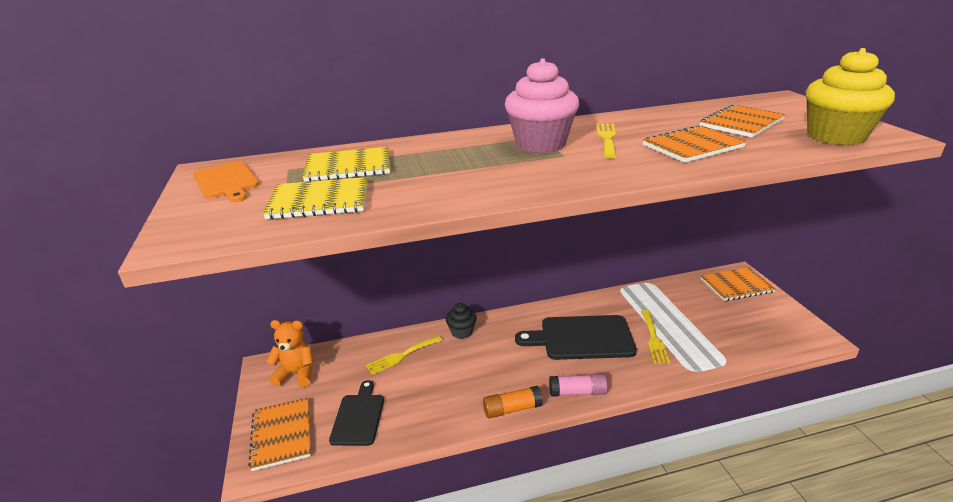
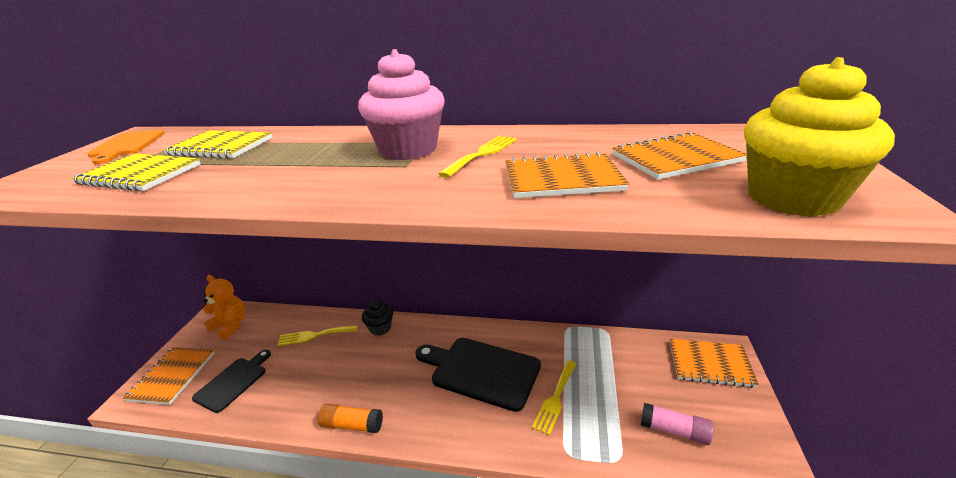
camera: 25 degrees right, 0 degrees up
(577, 392) = (425, 431): pink glue stick -> pink glue stick (674, 430)

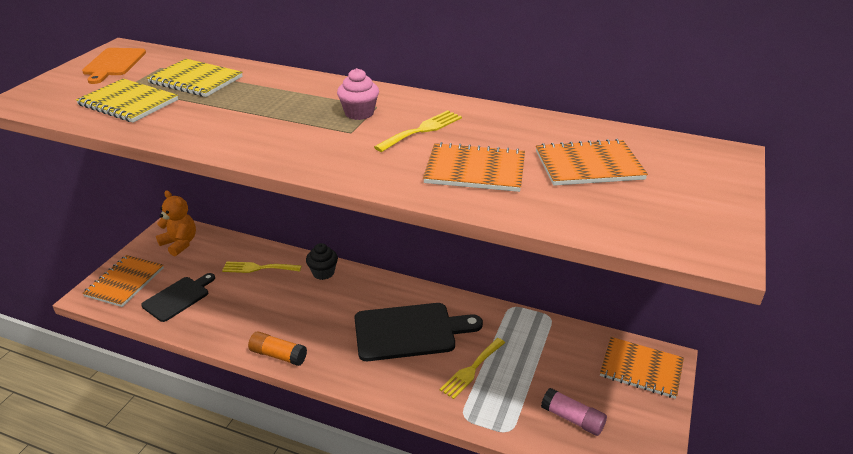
camera: 10 degrees right, 5 degrees up
(408, 150) = (359, 113): pink cupcake -> pink cupcake, size x0.54
(481, 371) = (409, 331): black cutting board -> black cutting board turned 135 degrees clockwise
(792, 198) = (648, 223): yellow cupcake -> none

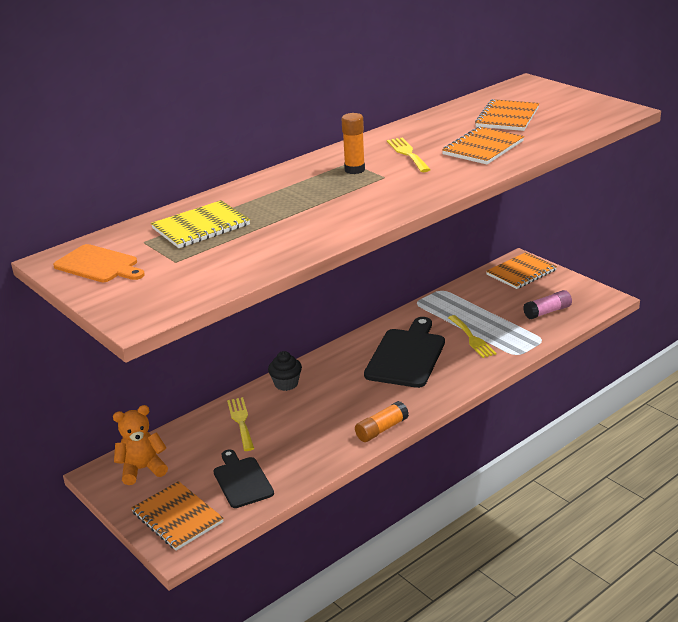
camera: 60 degrees left, 5 degrees down
(128, 103) = (217, 260): yellow notebook -> none
(258, 268) = (241, 421): yellow fork -> yellow fork turned 135 degrees clockwise
(359, 113) = (354, 170): pink cupcake -> orange glue stick

